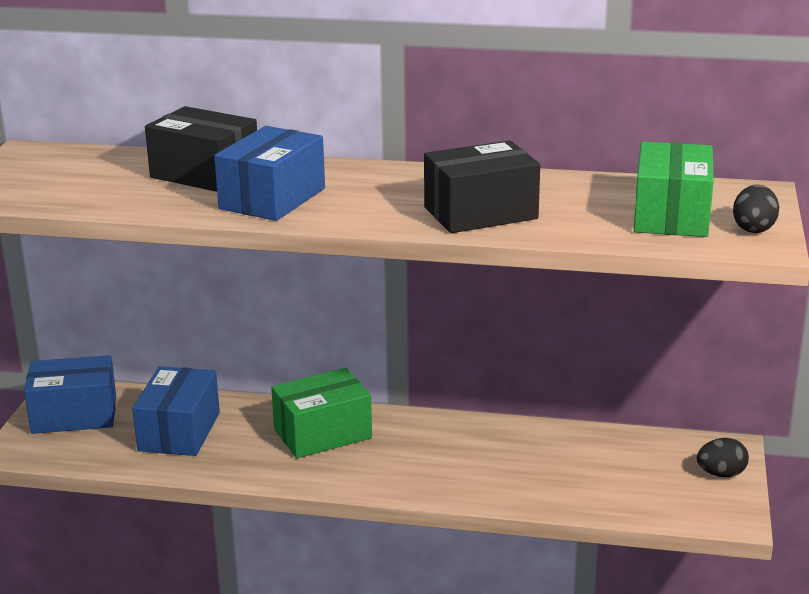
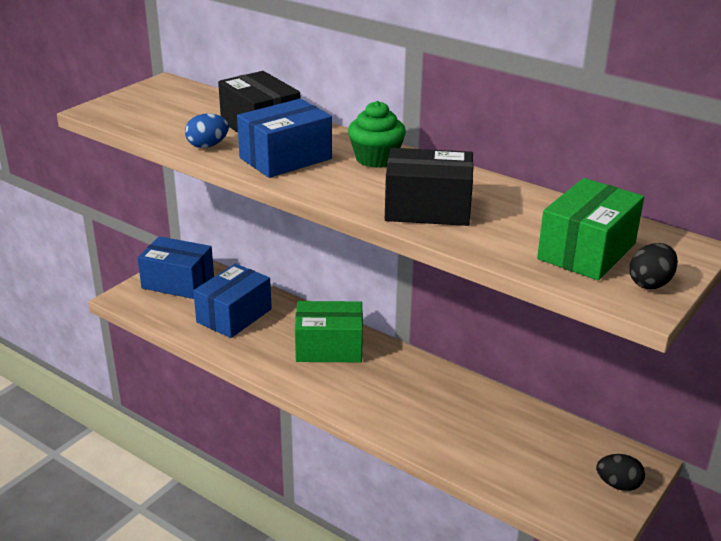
camera: 25 degrees right, 5 degrees up
(165, 204) = (207, 145): none -> blue egg
(373, 178) = (376, 159): none -> green cupcake

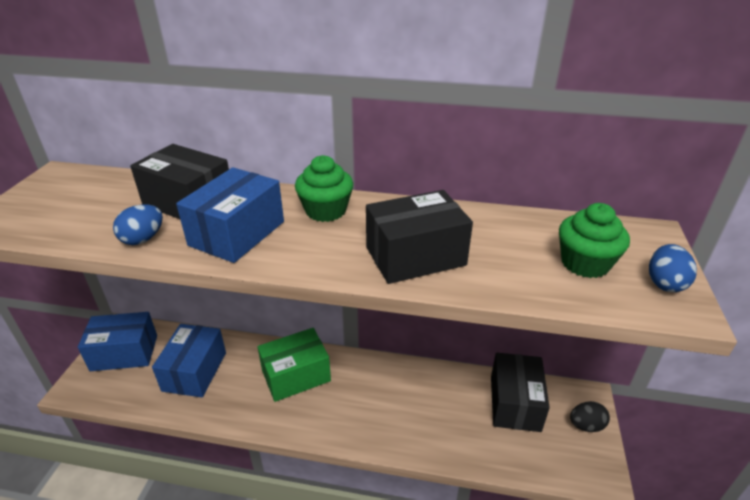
camera: 25 degrees left, 5 degrees up
(549, 441) = (514, 403): none -> black box
(586, 251) = (585, 263): green box -> green cupcake
(650, 283) = (664, 283): black egg -> blue egg

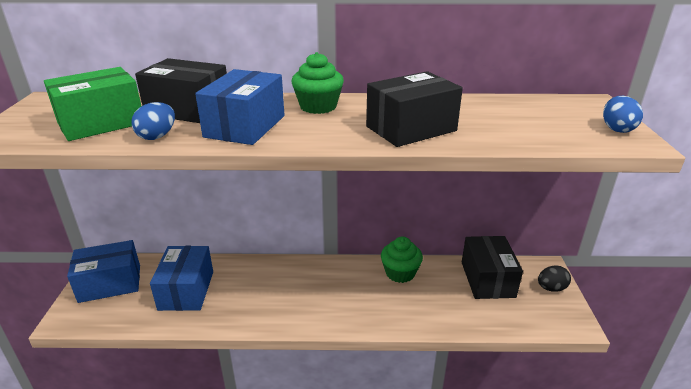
camera: 10 degrees left, 5 degrees down
(296, 375) = (286, 282): green box -> green box (101, 123)
(585, 263) = (550, 122): green cupcake -> green cupcake (400, 273)

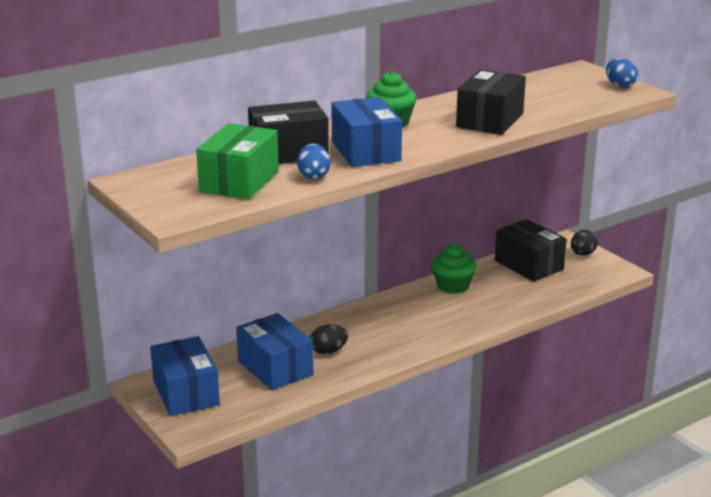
camera: 35 degrees left, 5 degrees down
(110, 283) = (186, 393): blue box -> blue box turned 60 degrees counterclockwise
(238, 293) = (328, 351): none -> black egg

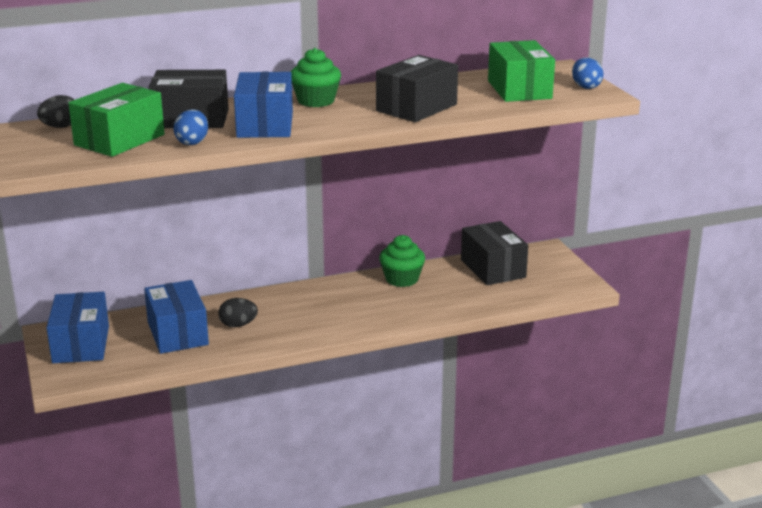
camera: 15 degrees right, 0 degrees up
(564, 94) = (519, 90): none -> green box
(582, 254) = (556, 264): black egg -> black egg (61, 127)

